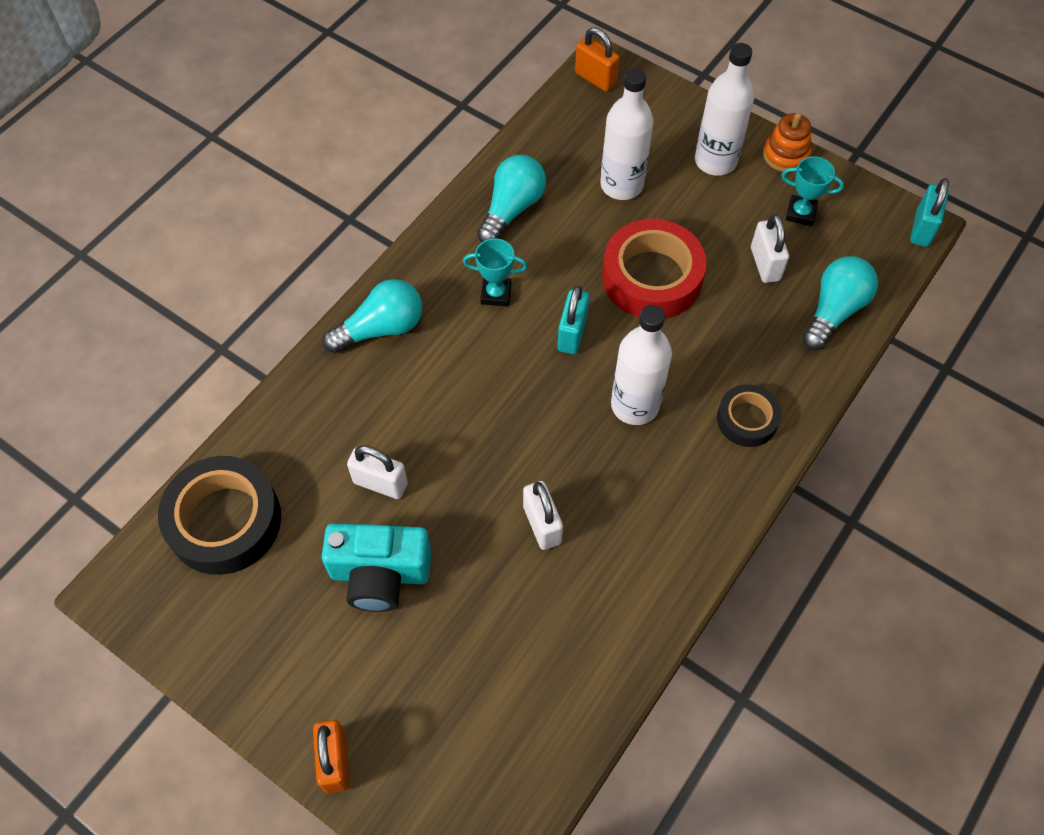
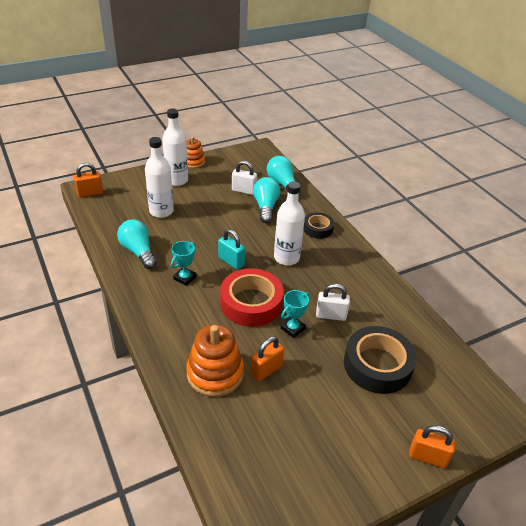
camera: 65 degrees left, 20 degrees down
(224, 521) = (243, 458): black tape -> black tape (377, 365)
(340, 423) = (215, 373): none -> orange stacking toy
(380, 483) = (266, 370): white padlock -> orange padlock
(380, 574) = (323, 392): turquoise camera -> none
(381, 328) = (167, 331): turquoise light bulb -> turquoise light bulb (265, 207)
(651, 277) = (222, 224): red tape -> red tape (251, 303)
(800, 213) = (227, 171): turquoise trophy -> turquoise trophy (292, 328)
(922, 228) = (262, 147): turquoise padlock -> none

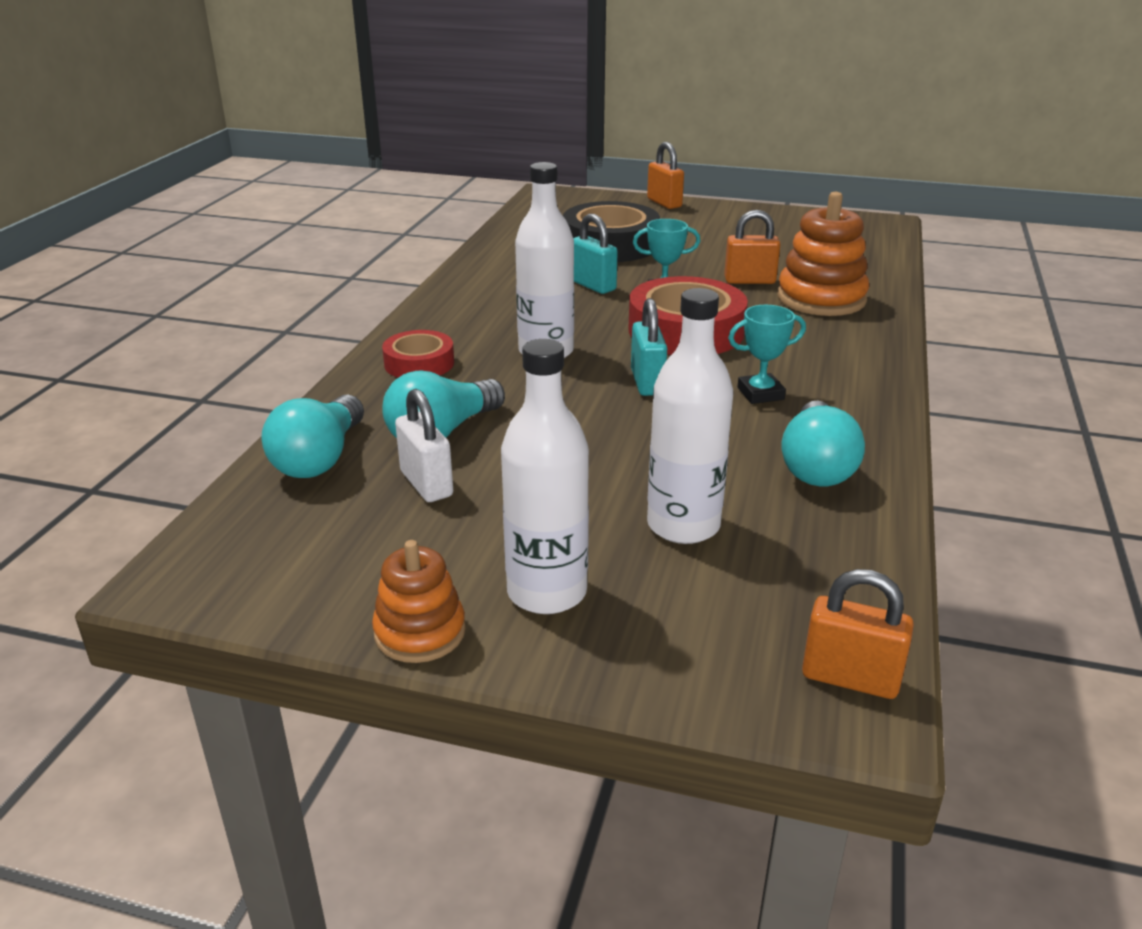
camera: 135 degrees left, 10 degrees down
(318, 228) = (419, 363): black tape -> red tape
(331, 315) = (593, 285): white padlock -> turquoise padlock

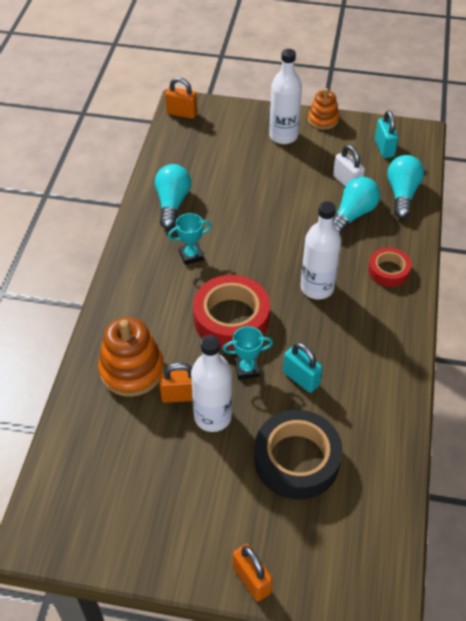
camera: 175 degrees right, 20 degrees up
(647, 382) = (254, 261): turquoise padlock -> turquoise padlock (384, 148)
(683, 525) = (234, 167): white bottle -> white bottle (213, 417)

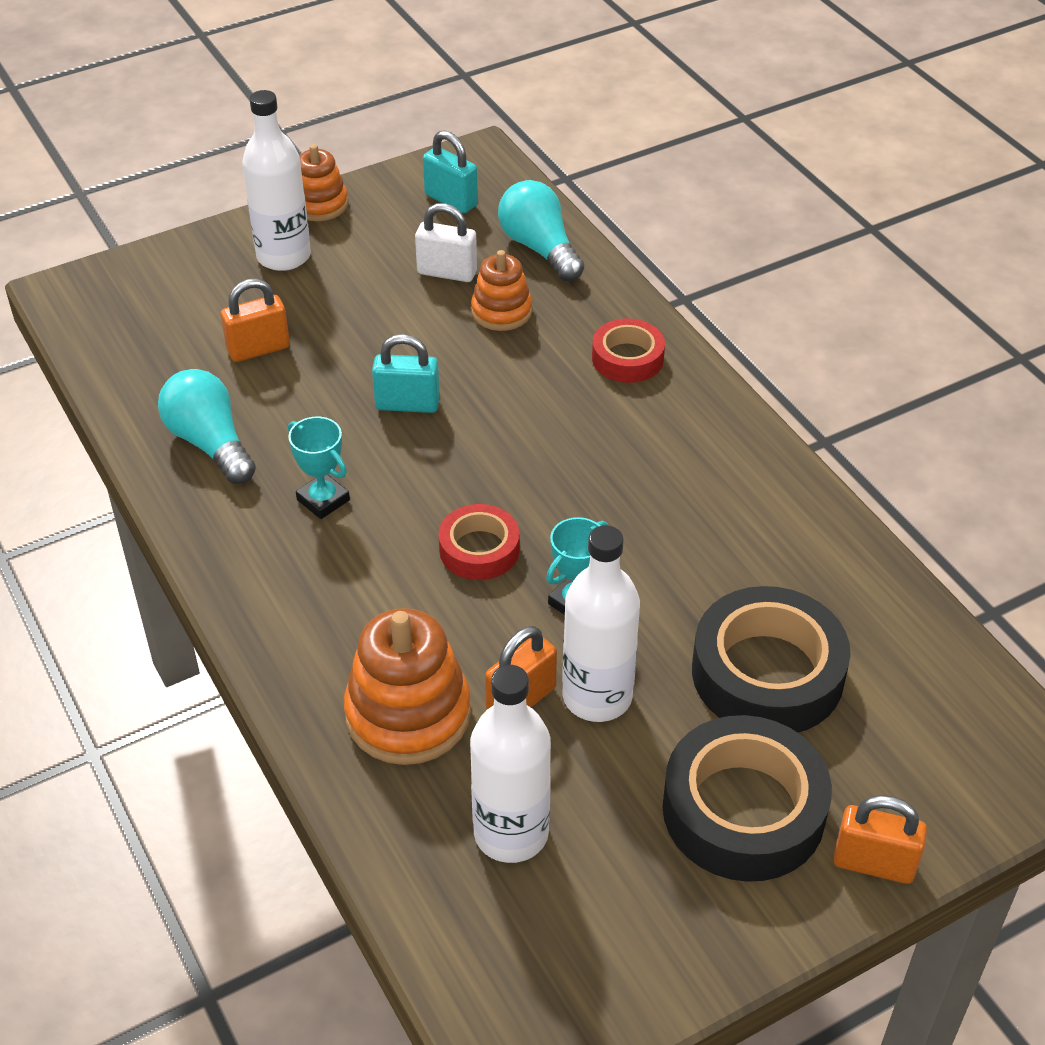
camera: 40 degrees left, 5 degrees down
(182, 113) = (79, 304): orange padlock -> orange padlock (258, 349)
(191, 255) = (323, 500): turquoise trophy -> turquoise trophy turned 75 degrees counterclockwise
(221, 512) = (743, 810): none -> black tape
(231, 318) = (479, 549): red tape -> red tape, size x0.57
(301, 378) = (661, 567): turquoise padlock -> turquoise padlock (407, 404)
(317, 288) = (556, 436): white bottle -> white bottle (511, 833)
(353, 214) = (501, 311): turquoise light bulb -> orange stacking toy

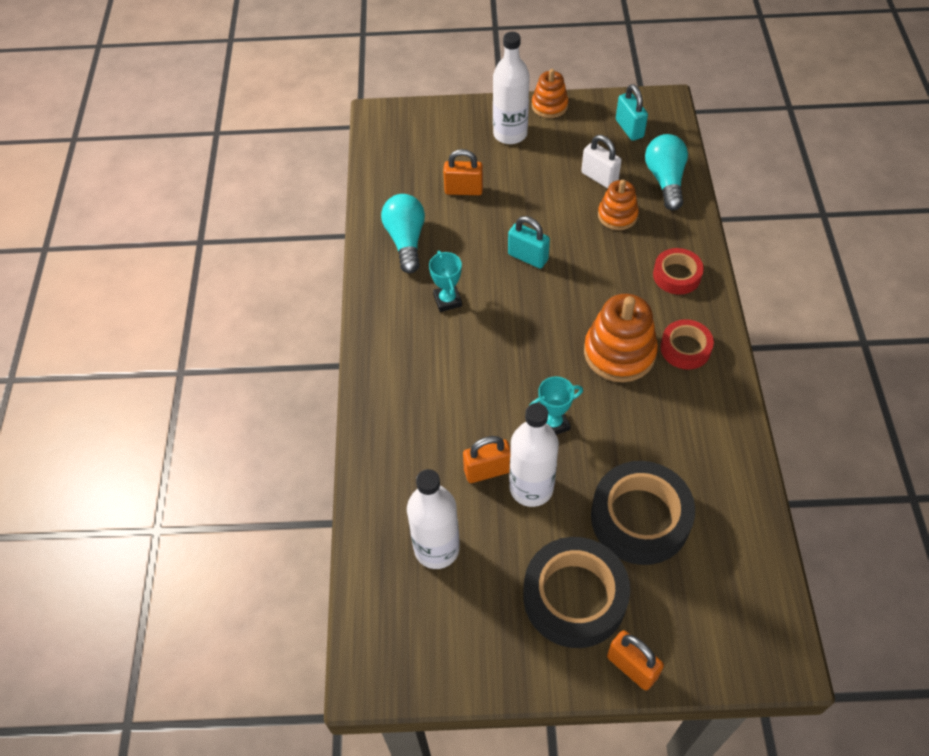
camera: 30 degrees right, 10 degrees up
(408, 714) = (421, 452): orange stacking toy -> orange stacking toy (619, 353)
(479, 549) = (517, 367): red tape -> red tape (685, 348)

